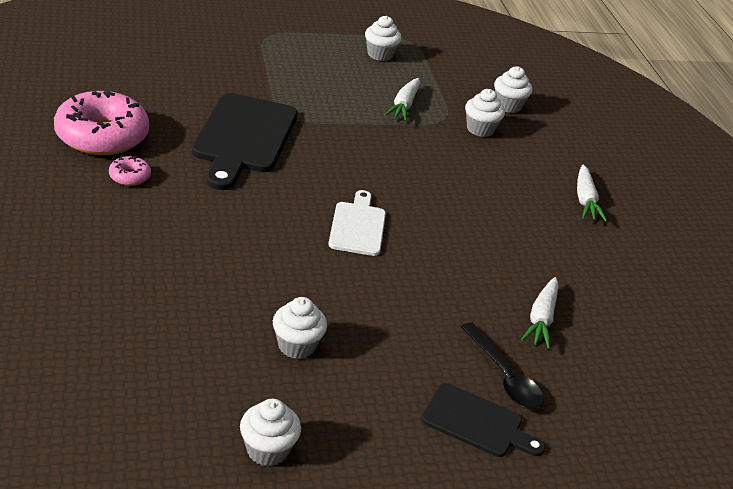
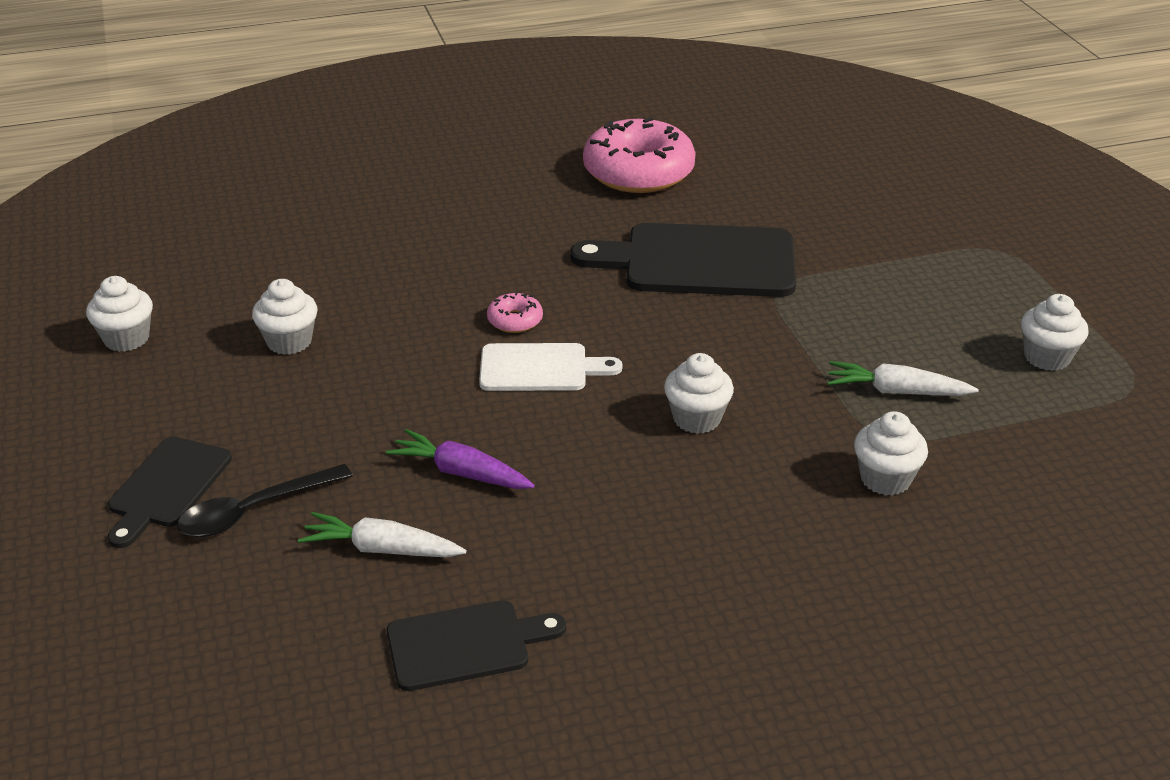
camera: 90 degrees right, 0 degrees up
(129, 176) = (565, 200): pink donut -> pink donut (515, 320)
(467, 276) = (461, 473): none -> purple carrot
(508, 106) = (999, 514): white cupcake -> white cupcake (697, 418)
(585, 200) = (732, 613): white carrot -> none
(618, 295) = (465, 644): none -> black cutting board

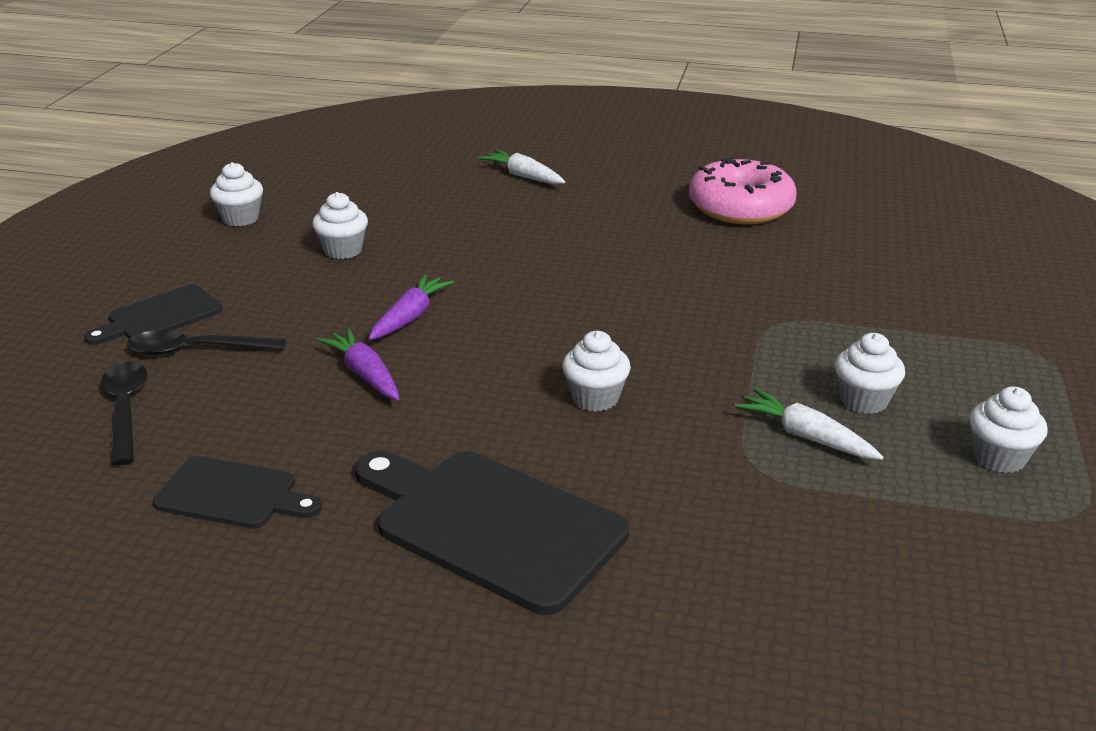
camera: 30 degrees right, 5 degrees down
(252, 603) = (125, 409): none -> black spoon
(382, 549) = (250, 406): white carrot -> white carrot (523, 176)
(441, 395) = (410, 317): none -> purple carrot
(515, 320) = (523, 283): pink donut -> none
(540, 368) = (505, 322): white cutting board -> none
(699, 261) = (725, 284): black cutting board -> black cutting board (491, 525)
(885, 479) = (719, 503): white cupcake -> white cupcake (864, 400)

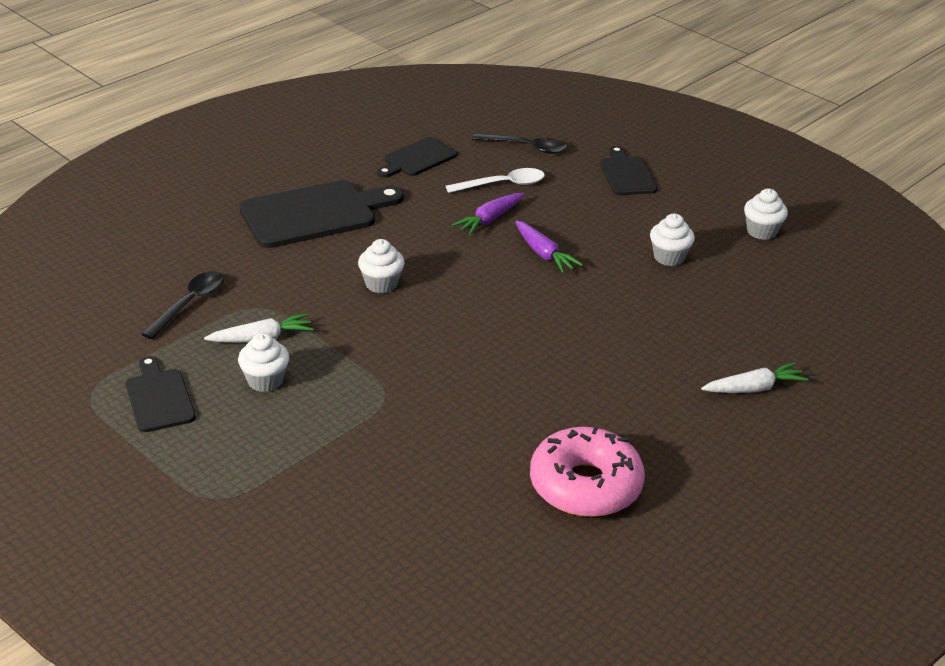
camera: 120 degrees right, 5 degrees up
(195, 350) = (572, 177): black spoon -> black spoon (190, 303)
(259, 393) = (503, 184): none -> white spoon
(364, 374) = (489, 220): purple carrot -> purple carrot turned 135 degrees clockwise
(999, 457) = (159, 398): white cupcake -> black cutting board

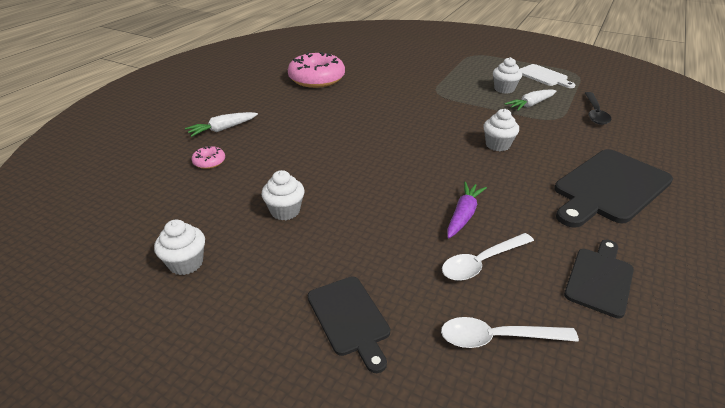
camera: 165 degrees right, 0 degrees up
(159, 398) = (544, 76): black cutting board -> white cutting board
(526, 147) = (497, 338): black spoon -> white spoon
(543, 254) = (396, 191): purple carrot -> none
(762, 334) = (209, 162): none -> pink donut

